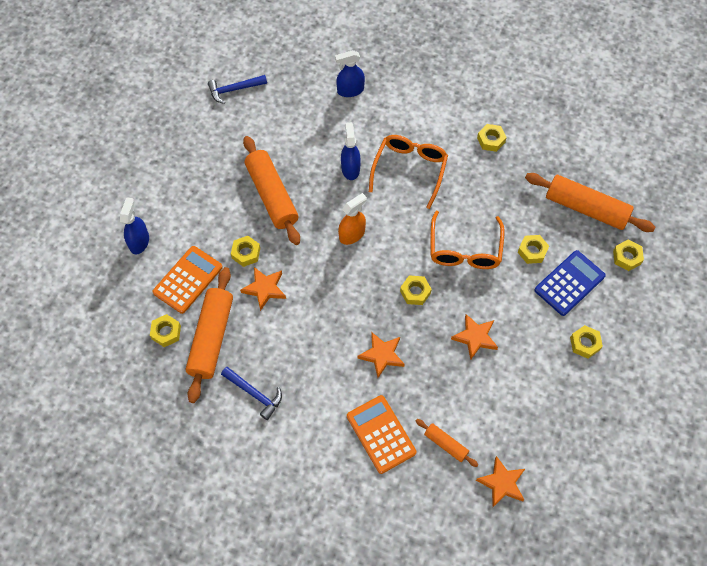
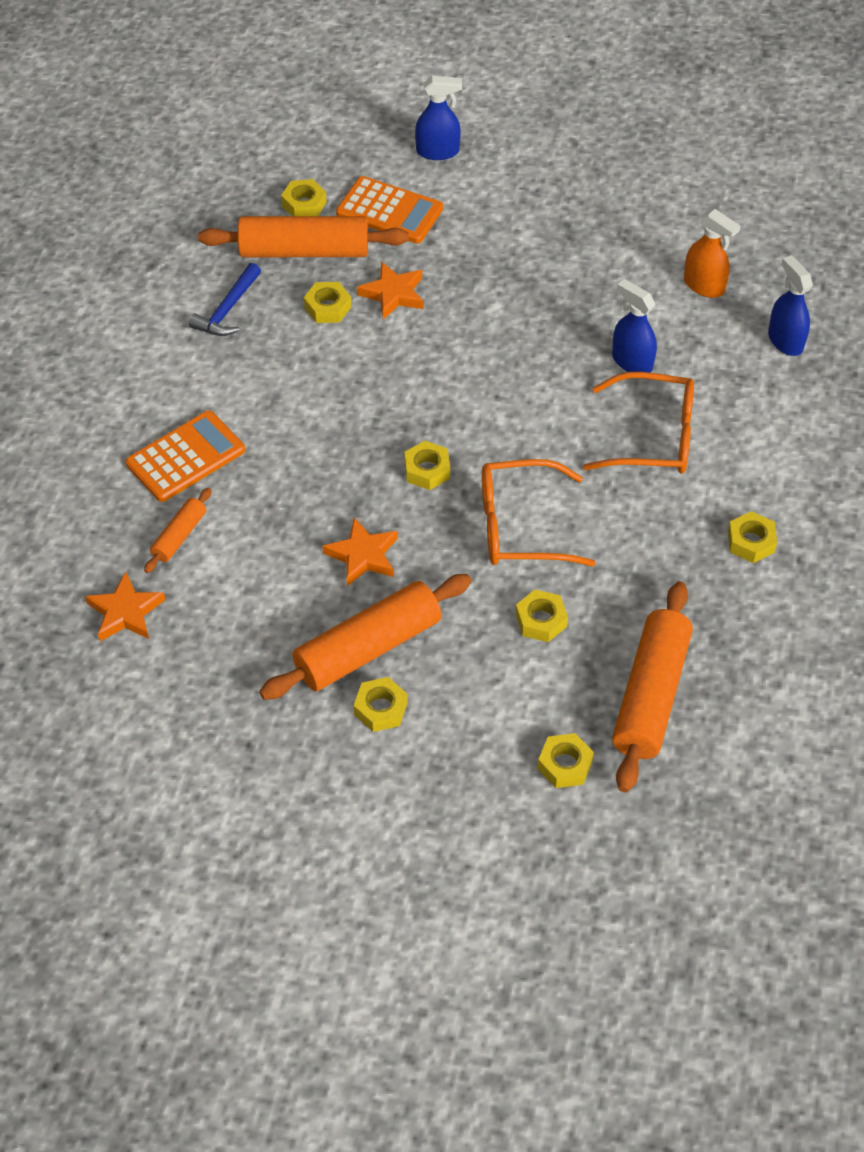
camera: 80 degrees right, 10 degrees down
(234, 90) = (733, 203): blue hammer -> none
(246, 253) = (447, 264): yellow nut -> yellow nut (328, 307)
(272, 195) = (554, 276): orange rolling pin -> orange rolling pin (368, 648)
(350, 168) = (632, 361): blue spray bottle -> blue spray bottle turned 120 degrees counterclockwise
(352, 234) = (511, 380): orange spray bottle -> orange spray bottle (704, 286)
(382, 355) = (311, 442): orange star -> none
(569, 283) = (491, 679): blue calculator -> none

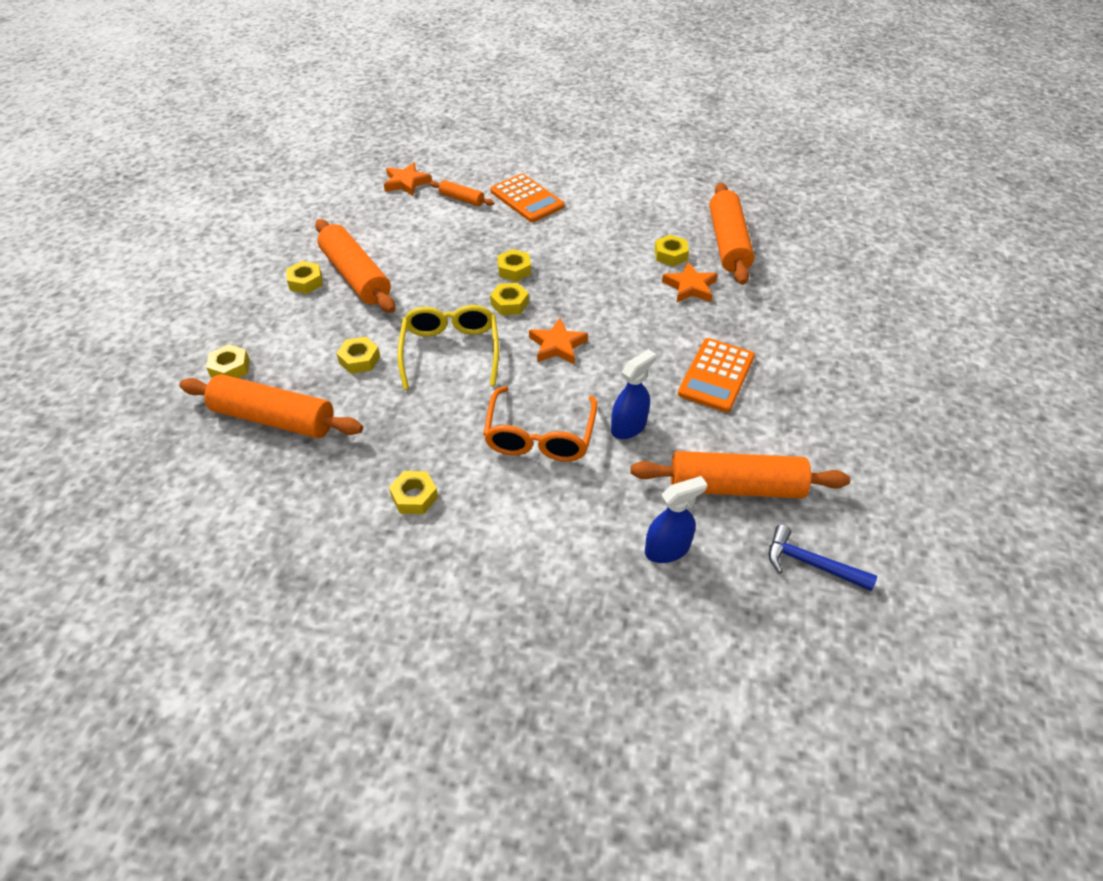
camera: 90 degrees right, 5 degrees down
(227, 310) = (661, 211): blue hammer -> blue hammer (810, 563)
(304, 204) = (779, 242): yellow nut -> yellow nut (514, 270)
(363, 555) = (434, 273): orange star -> orange star (557, 345)
(389, 211) = (783, 285): orange calculator -> orange calculator (716, 375)
(438, 151) = (865, 312): blue spray bottle -> none
(520, 526) = (450, 351): orange glasses -> yellow glasses
(704, 286) = (735, 487): orange spray bottle -> orange rolling pin

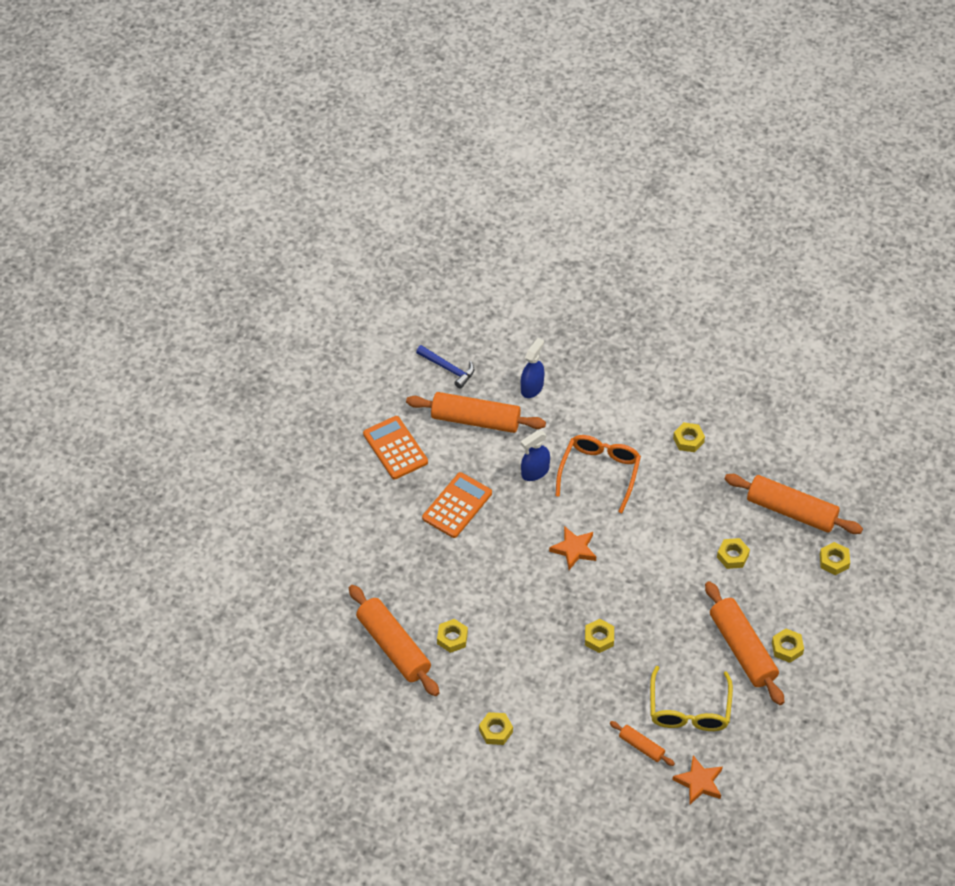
camera: 170 degrees left, 5 degrees up
(450, 351) = (660, 555): yellow glasses -> yellow glasses (689, 709)
(509, 303) = (607, 599): yellow nut -> yellow nut (495, 731)
(527, 199) = (574, 737): orange calculator -> orange calculator (395, 448)
(667, 549) = (532, 387): blue spray bottle -> blue spray bottle turned 135 degrees clockwise
(690, 287) = (447, 597): orange star -> none
(728, 243) = (394, 646): orange rolling pin -> orange rolling pin turned 45 degrees counterclockwise

